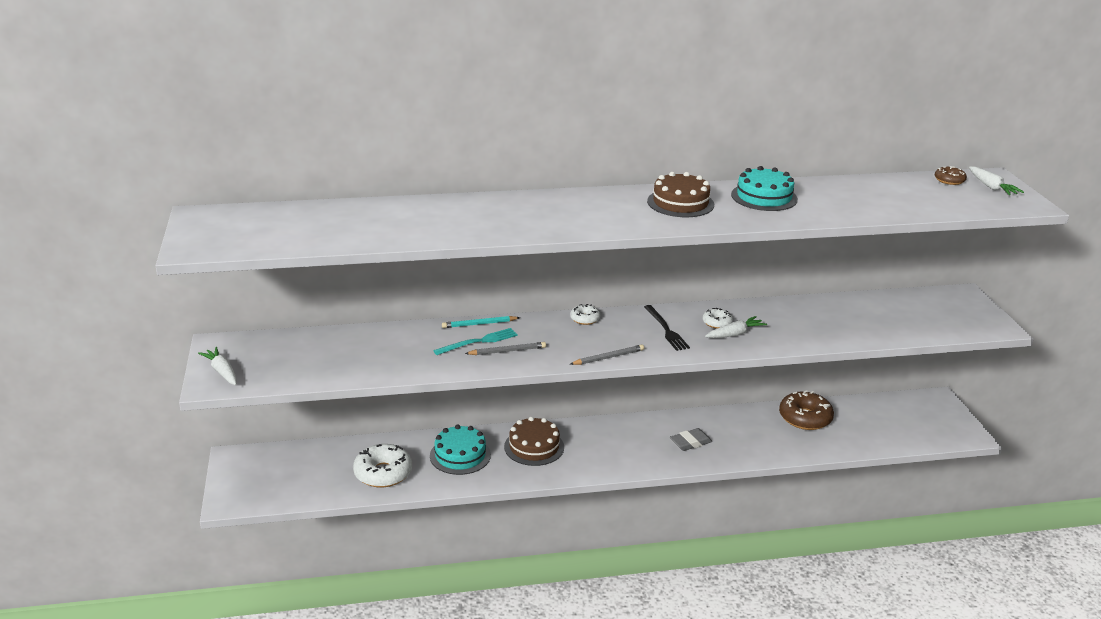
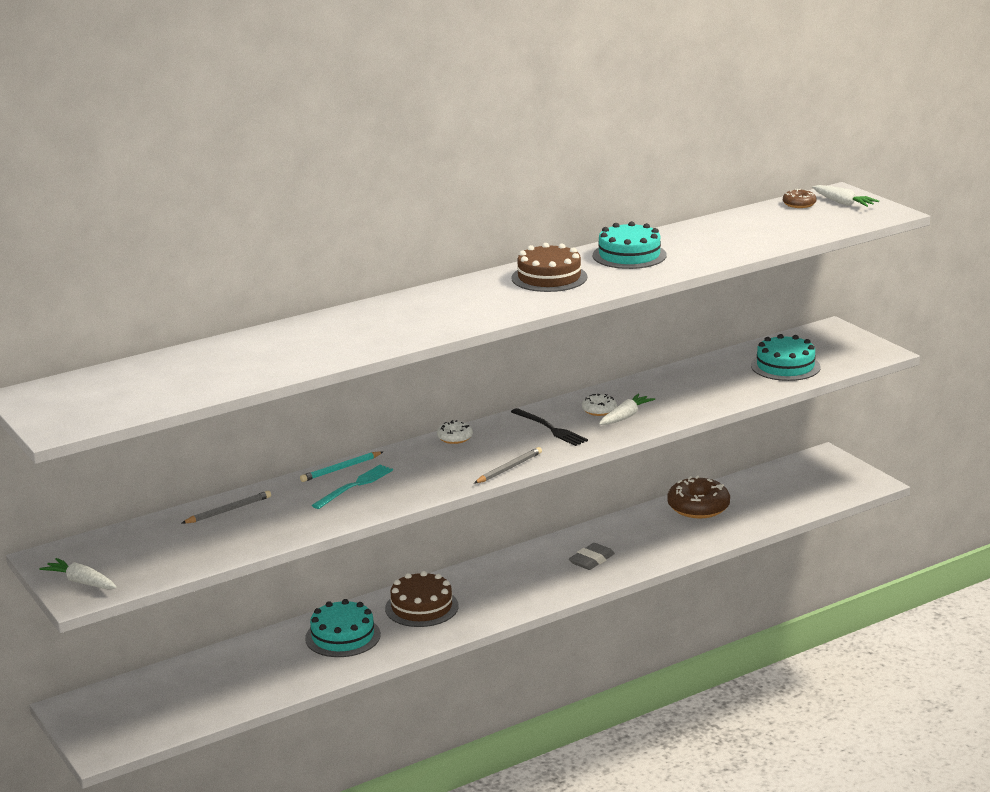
camera: 20 degrees left, 5 degrees down
(383, 473) = (266, 676): white donut -> none
(507, 351) = (394, 487): grey pencil -> grey pencil (228, 510)
(902, 320) = (785, 366): none -> turquoise cake

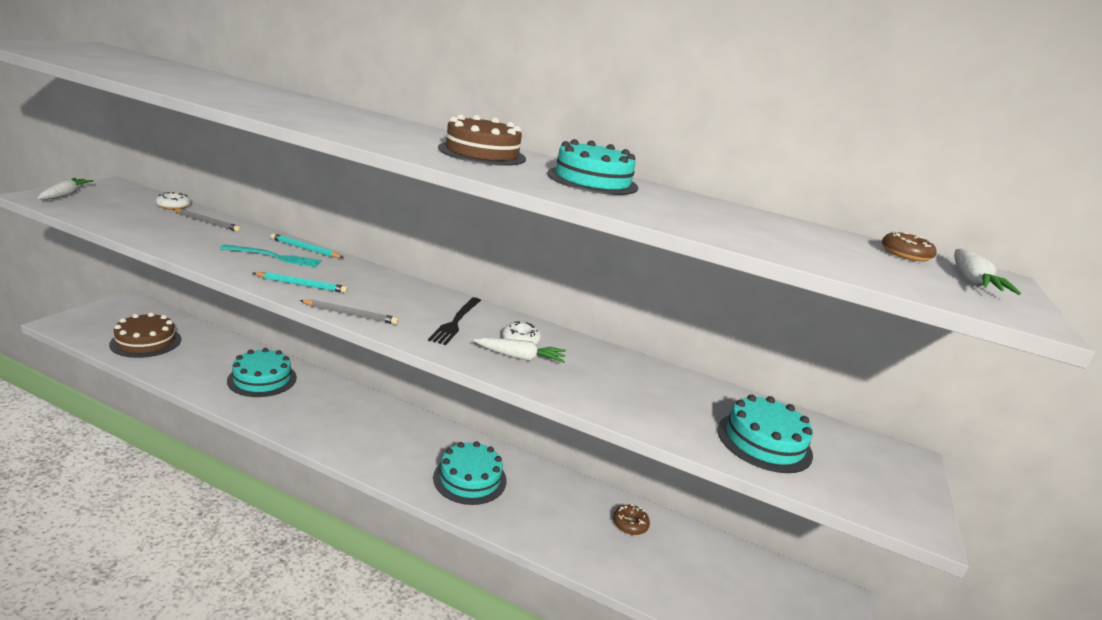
camera: 50 degrees right, 0 degrees up
(421, 607) = (328, 404): brown cake -> brown cake (146, 342)
(433, 481) = (302, 285): none -> turquoise pencil
(455, 438) = (399, 283): white donut -> white donut (174, 206)
(591, 560) = (470, 479): grey eraser -> turquoise cake
(698, 507) = (630, 524): brown donut -> brown donut, size x0.52

